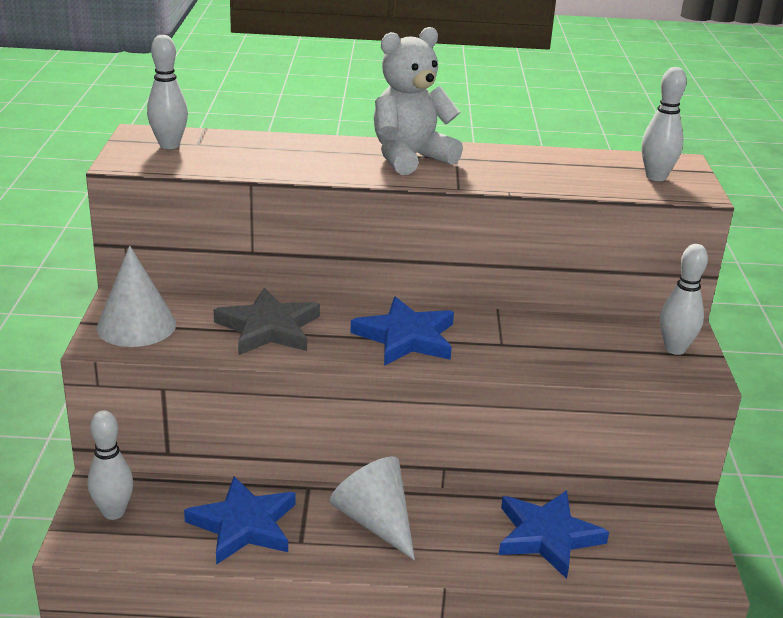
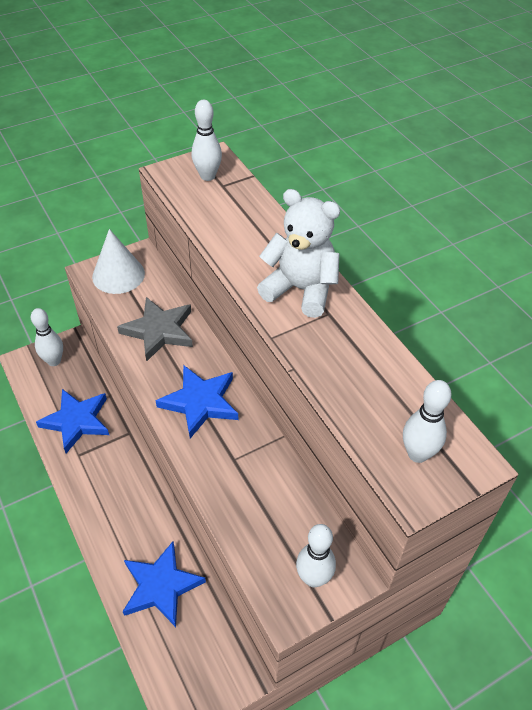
camera: 60 degrees right, 20 degrees up
(375, 521) = (118, 482): white cone -> none

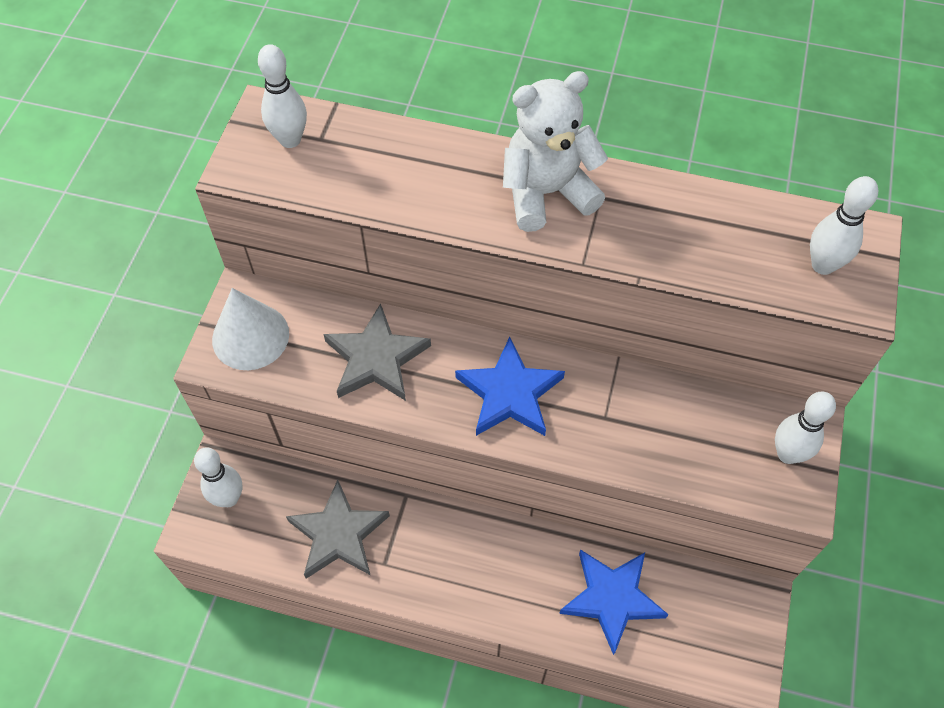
camera: 45 degrees left, 10 degrees up
(77, 421) = (339, 534): blue star -> grey star

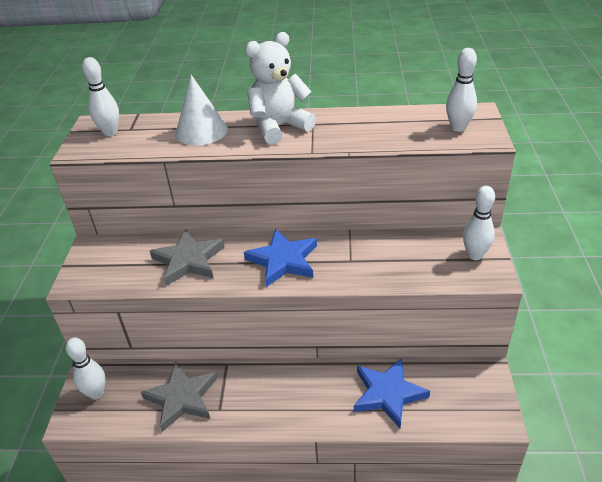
camera: 10 degrees left, 20 degrees down
(250, 336) = (99, 265): white cone -> white cone (201, 131)

